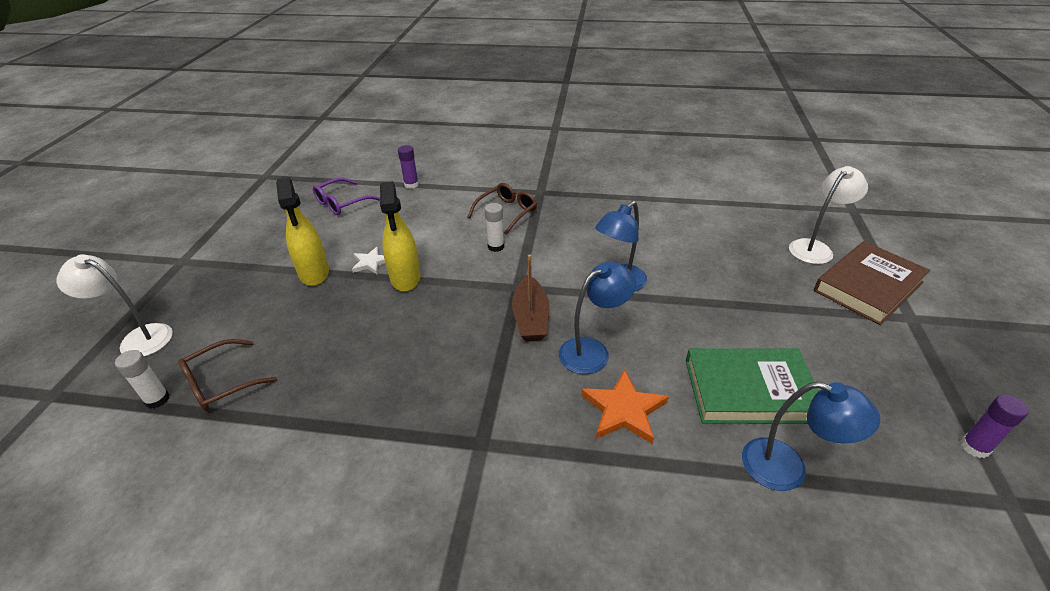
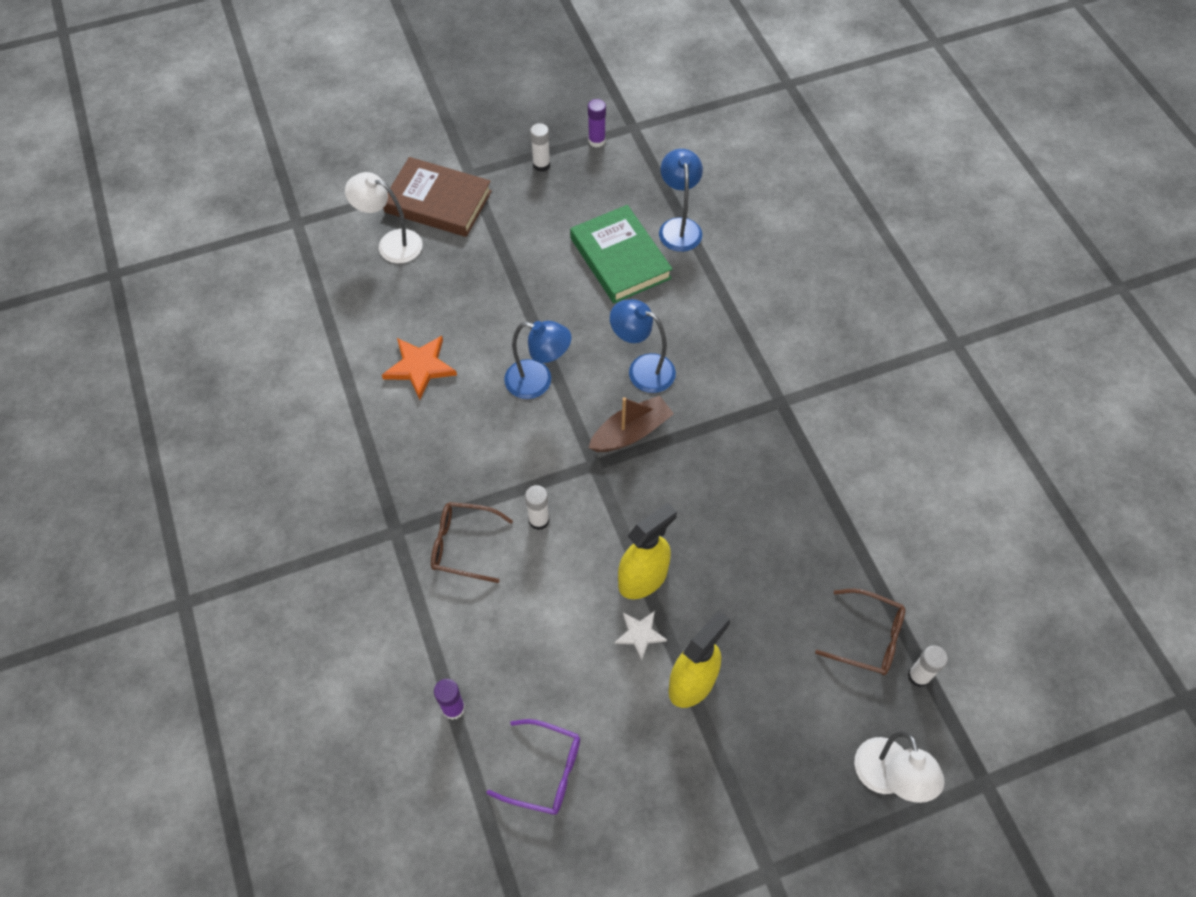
camera: 120 degrees left, 20 degrees up
(624, 410) = (690, 327): orange star -> orange star (420, 367)
(923, 377) = (541, 165): none -> white glue stick

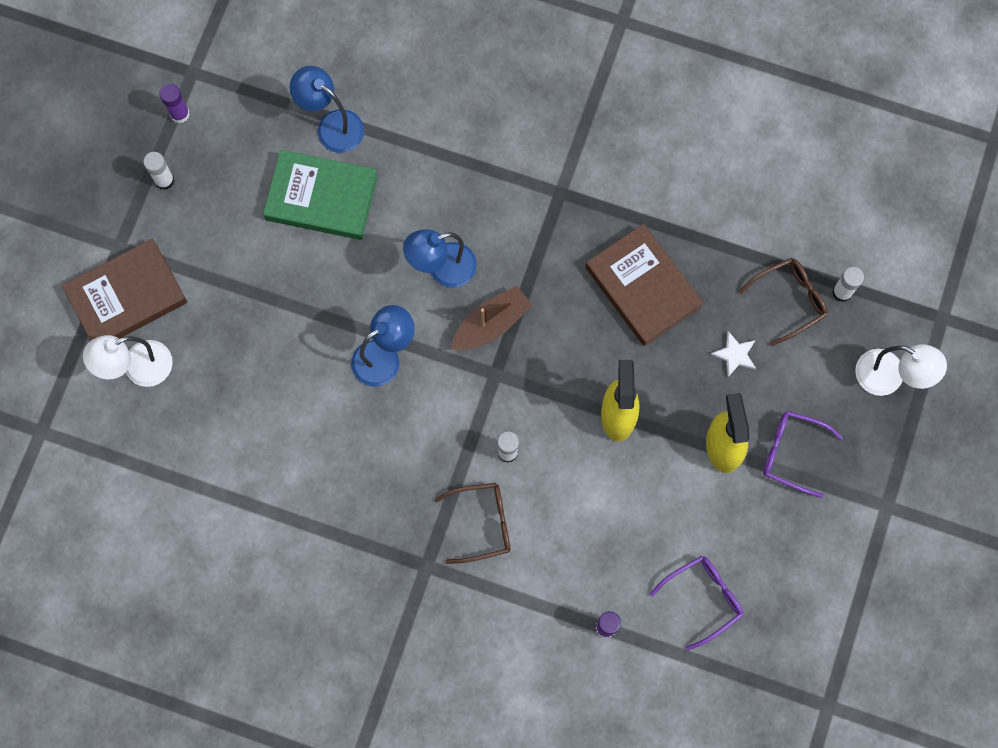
camera: 50 degrees left, 15 degrees up
(420, 367) = (289, 438): orange star -> none
(464, 545) = (481, 523): brown glasses -> brown glasses turned 150 degrees counterclockwise
(631, 432) = (491, 324): brown boat -> brown boat turned 45 degrees clockwise
(640, 634) = (658, 453): white star -> white star (735, 355)
(740, 747) = (792, 453): none -> purple glasses
(766, 516) = (643, 287): none -> brown book

